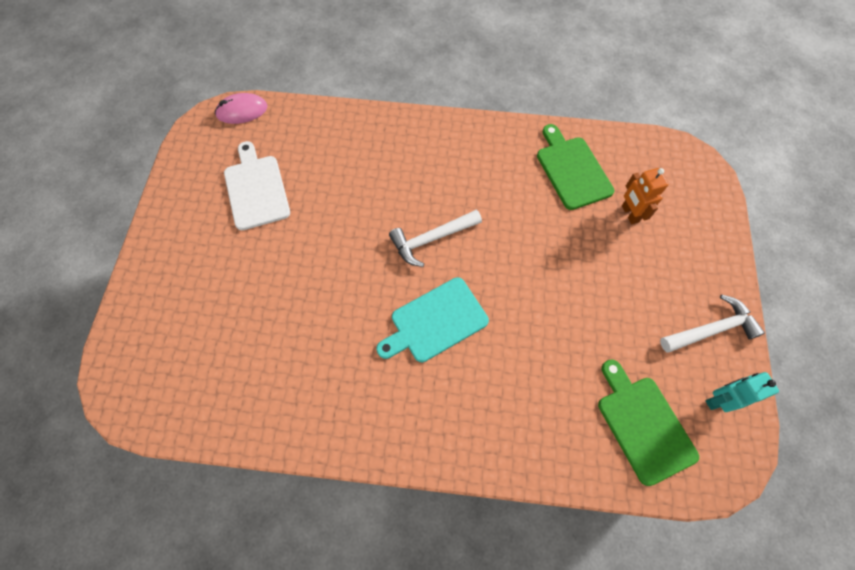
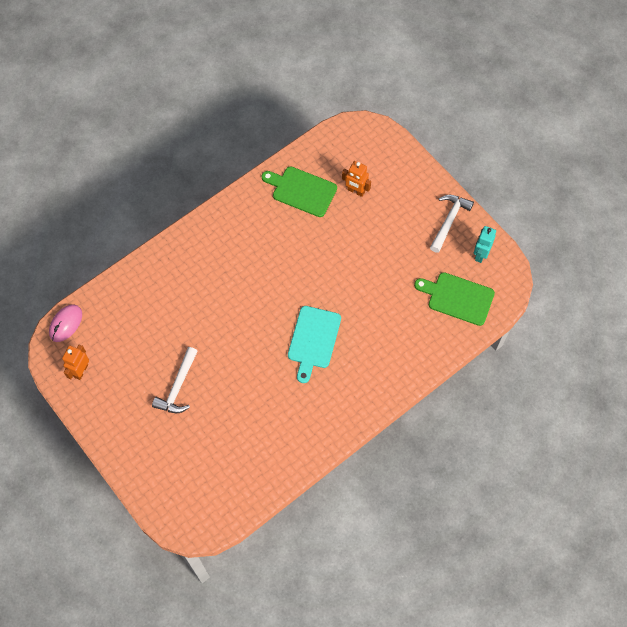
camera: 45 degrees left, 0 degrees up
(207, 159) = (81, 371): none -> orange robot
(256, 189) = (134, 361): white cutting board -> none
(431, 239) = (266, 299): white hammer -> white hammer (178, 387)

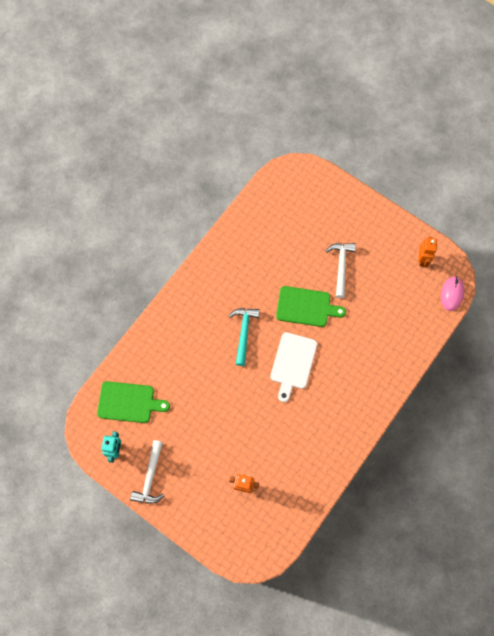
camera: 165 degrees right, 5 degrees up
(269, 294) = (292, 363): none -> white cutting board
(302, 190) = (294, 472): green cutting board -> green cutting board (306, 307)
(313, 340) = (244, 332): turquoise cutting board -> turquoise hammer

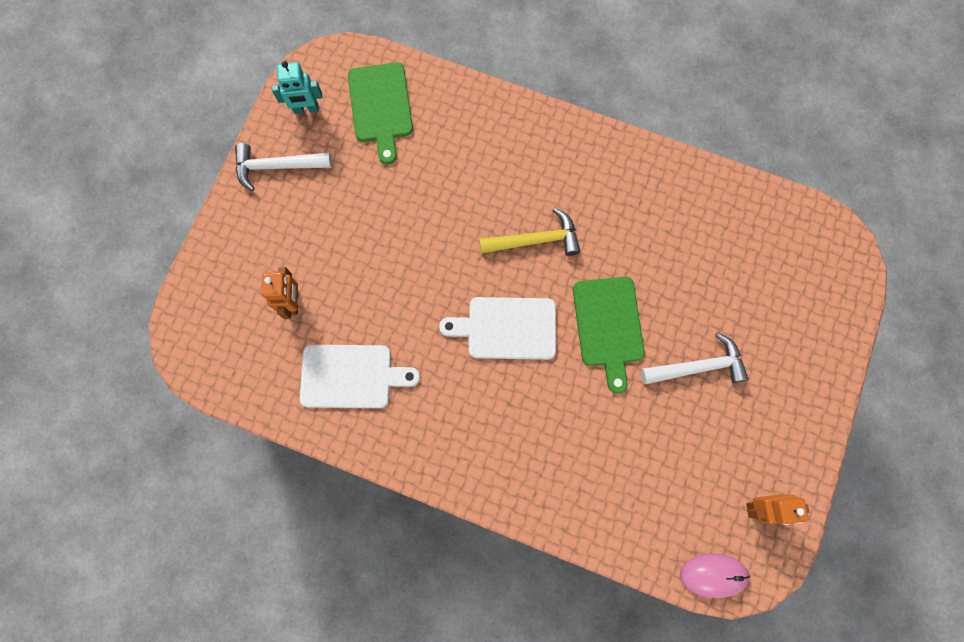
camera: 75 degrees right, 5 degrees up
(244, 332) = (535, 240): turquoise hammer -> yellow hammer
(299, 460) = (351, 376): none -> white cutting board

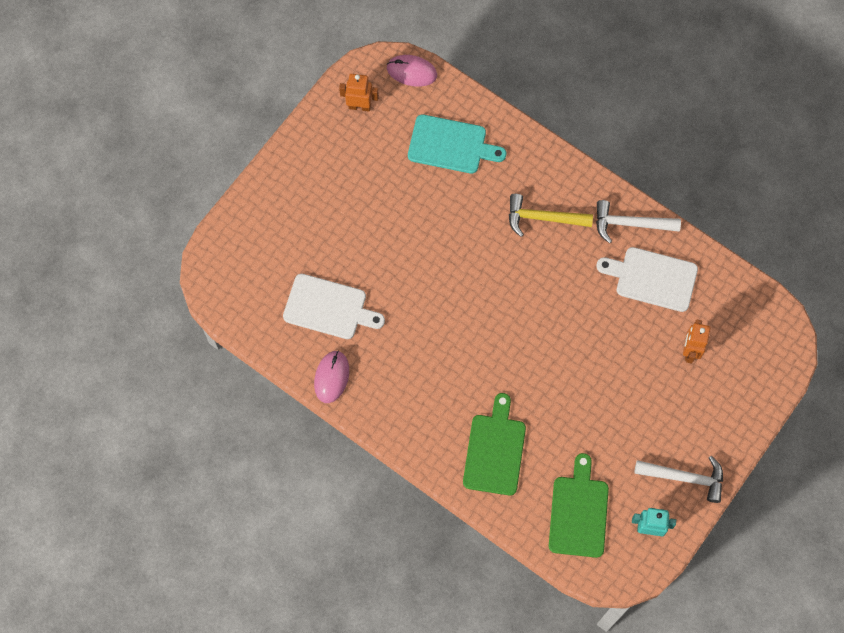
camera: 165 degrees left, 5 degrees down
(506, 328) = (515, 284): white cutting board -> white cutting board (329, 308)
(535, 240) = (470, 351): yellow hammer -> yellow hammer (543, 218)
(608, 326) = (431, 264): green cutting board -> green cutting board (495, 450)
(632, 484) = (451, 145): none -> turquoise cutting board
(674, 175) = (331, 377): none -> pink mouse
(698, 366) = (369, 215): white hammer -> white hammer (630, 224)

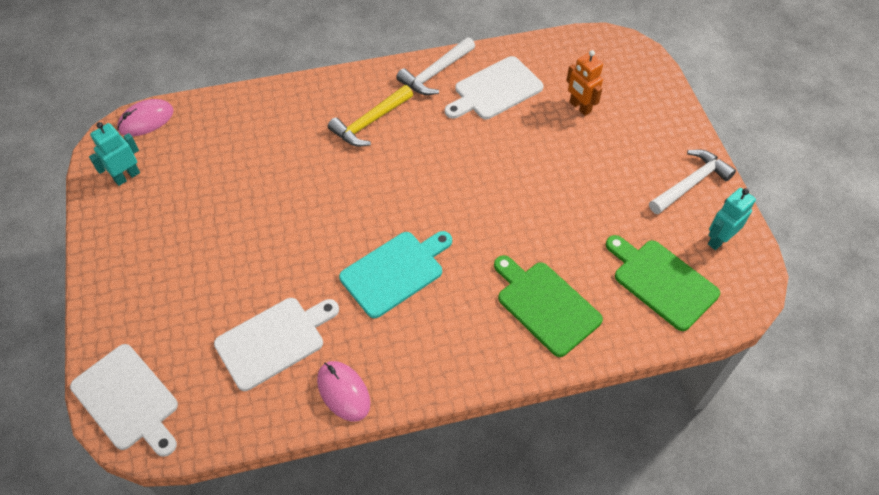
camera: 50 degrees left, 15 degrees down
(224, 261) = (127, 400): none -> white cutting board
(360, 106) = (127, 176): orange robot -> turquoise robot
(451, 145) = (238, 138): turquoise cutting board -> turquoise cutting board (395, 272)

